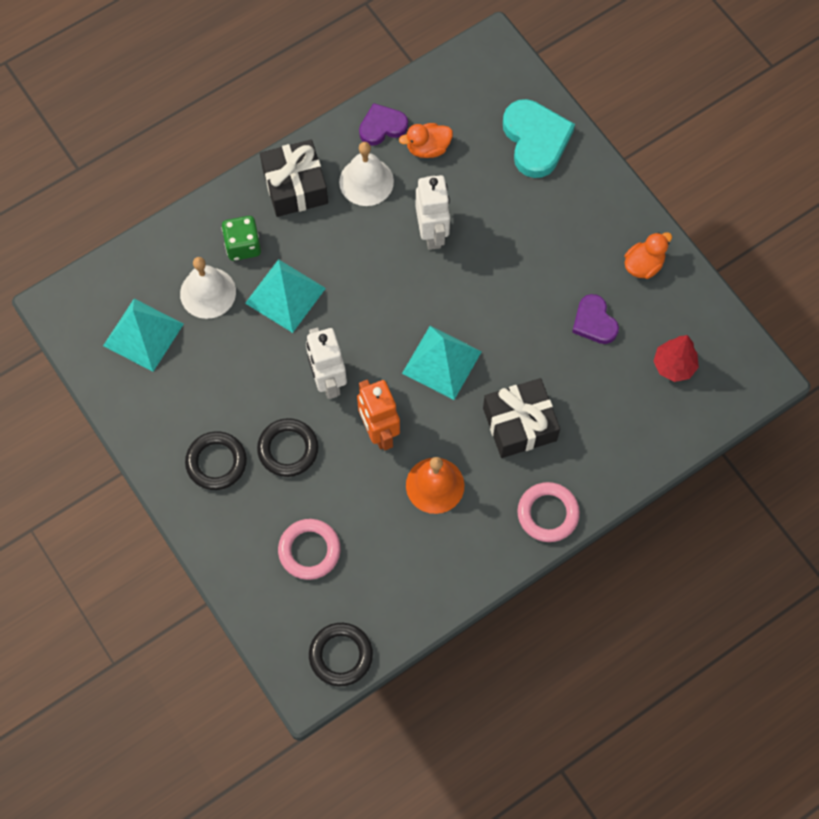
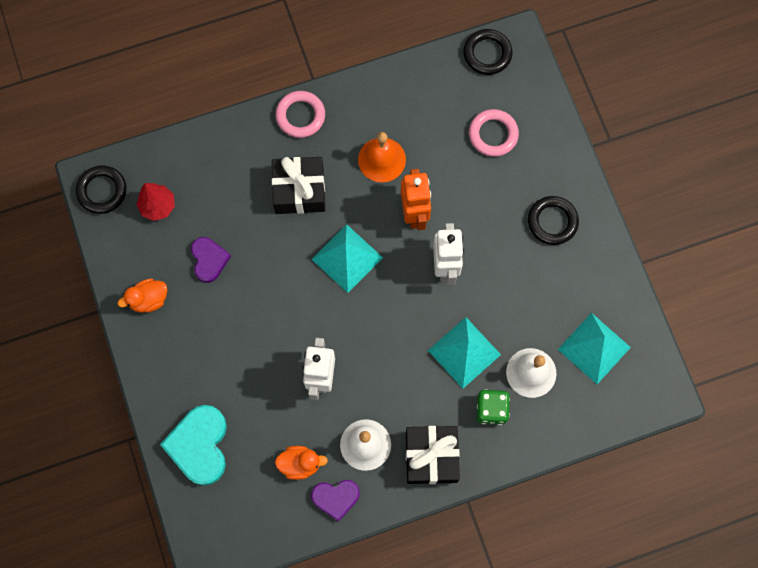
camera: 165 degrees left, 5 degrees up
(288, 449) = (492, 218): black ring -> black ring (102, 191)

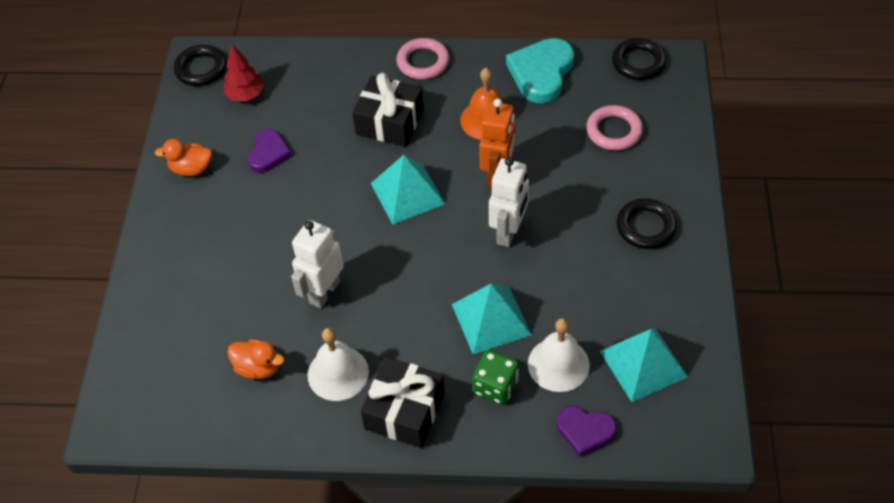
camera: 25 degrees right, 20 degrees down
(199, 445) = (164, 314): turquoise heart -> turquoise heart (541, 73)
(336, 498) = (278, 415): purple heart -> purple heart (585, 431)

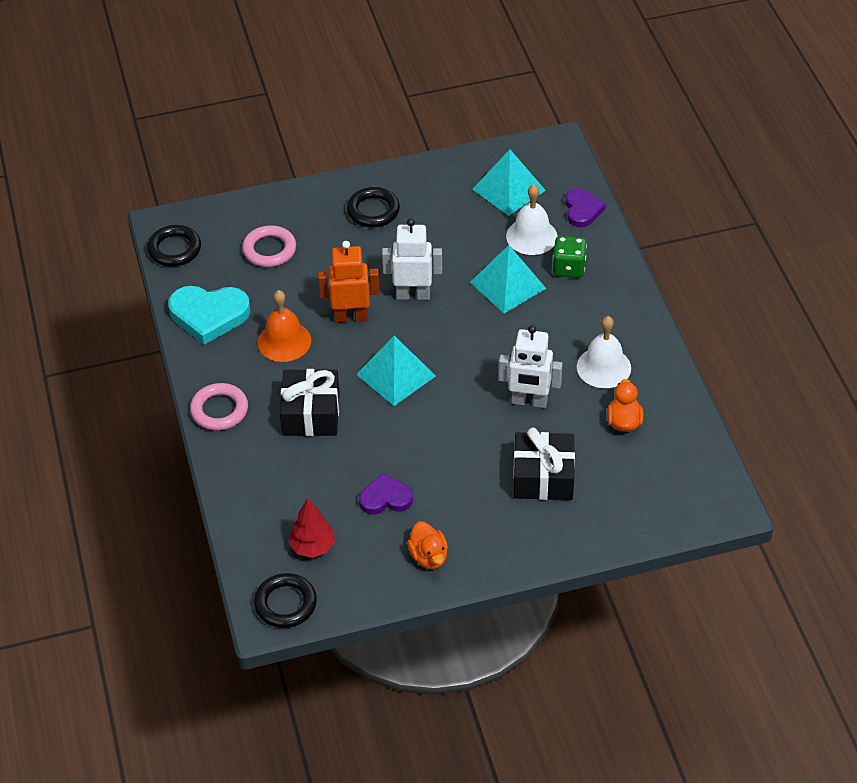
camera: 110 degrees left, 5 degrees down
(404, 411) = (617, 316): black gift -> black gift (543, 477)

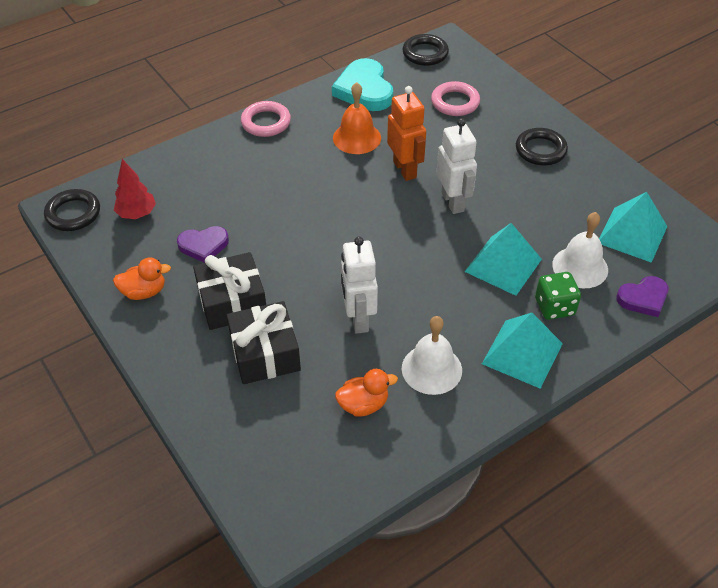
camera: 70 degrees right, 0 degrees up
(311, 413) = (283, 174): black gift -> black gift (232, 302)
(385, 498) = (203, 245): purple heart -> purple heart turned 105 degrees clockwise
(395, 375) = (350, 215): turquoise pyramid -> turquoise pyramid (522, 353)
(429, 556) = (144, 292): orange duck -> orange duck turned 150 degrees counterclockwise

